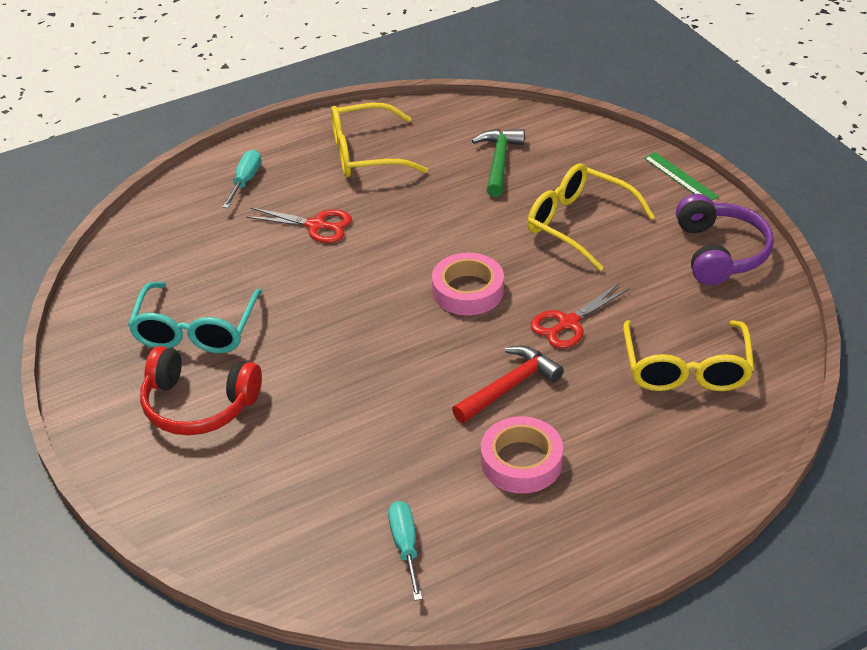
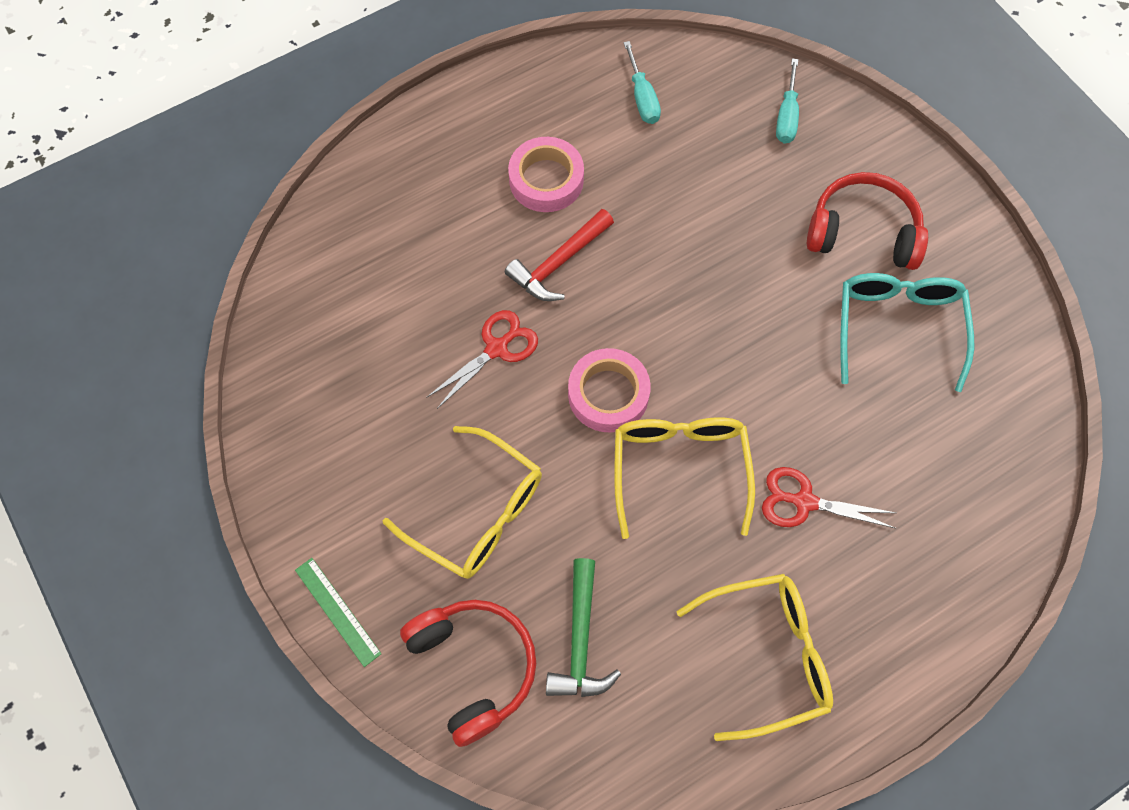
camera: 175 degrees right, 25 degrees up
(245, 181) = (919, 589): turquoise screwdriver -> turquoise screwdriver (786, 116)
(575, 152) = (474, 667): none -> red headphones
(686, 369) = (380, 290): yellow glasses -> yellow glasses (679, 468)
(720, 252) = (312, 465): purple headphones -> none

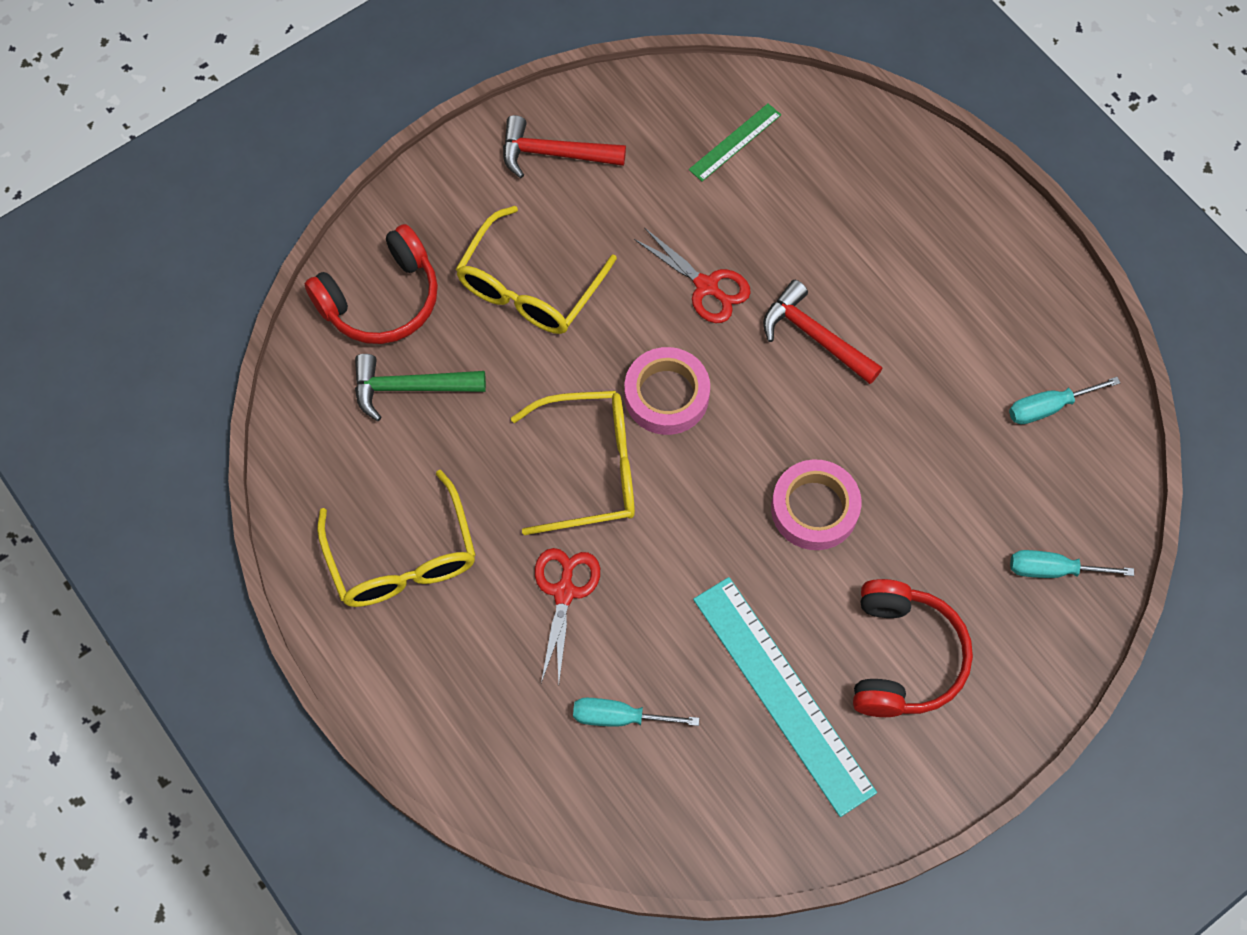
camera: 85 degrees right, 0 degrees up
(324, 478) = (554, 153): none -> red hammer
(337, 611) = (427, 183): green ruler -> green ruler (735, 142)
(546, 180) = (917, 315): pink tape -> pink tape (814, 509)
(897, 327) = (782, 694): turquoise glasses -> turquoise ruler
(923, 462) = (619, 717): none -> turquoise screwdriver

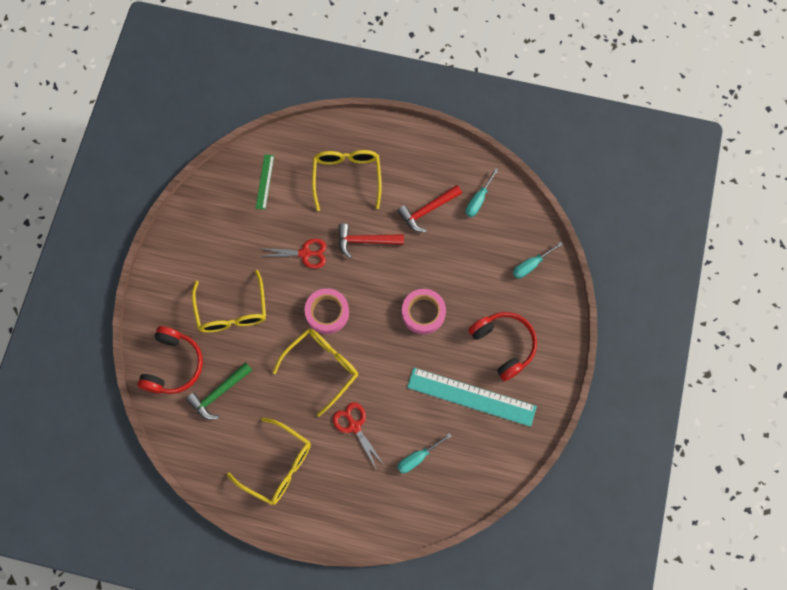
camera: 40 degrees left, 5 degrees up
(554, 153) = (192, 244): red hammer -> red hammer (427, 210)
(865, 223) = (347, 177): none -> yellow glasses

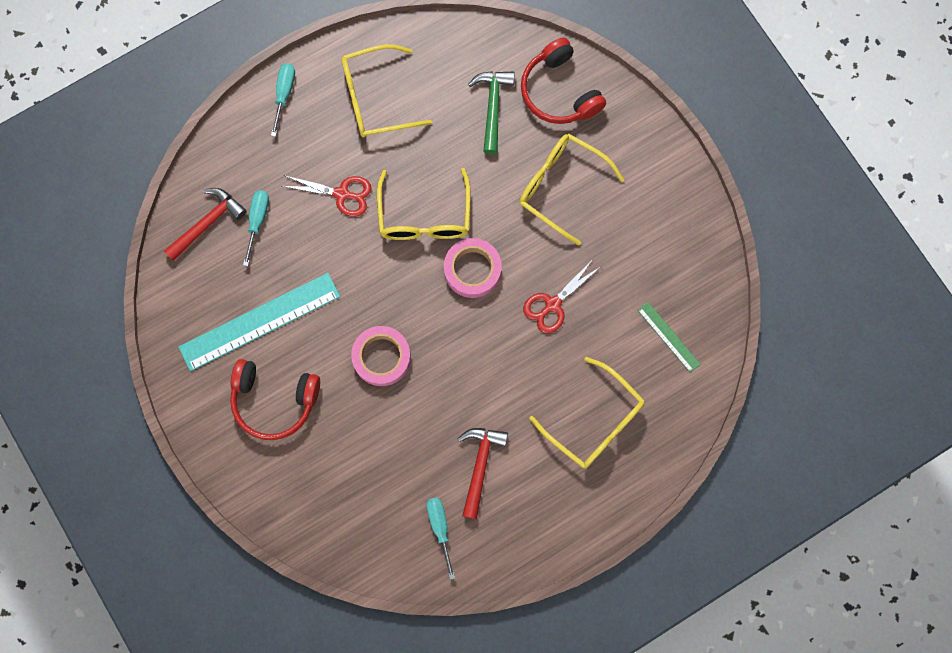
camera: 135 degrees right, 5 degrees up
(365, 241) = (508, 374): red hammer -> red hammer (207, 223)
(531, 265) = (322, 509): turquoise screwdriver -> turquoise screwdriver (284, 94)

